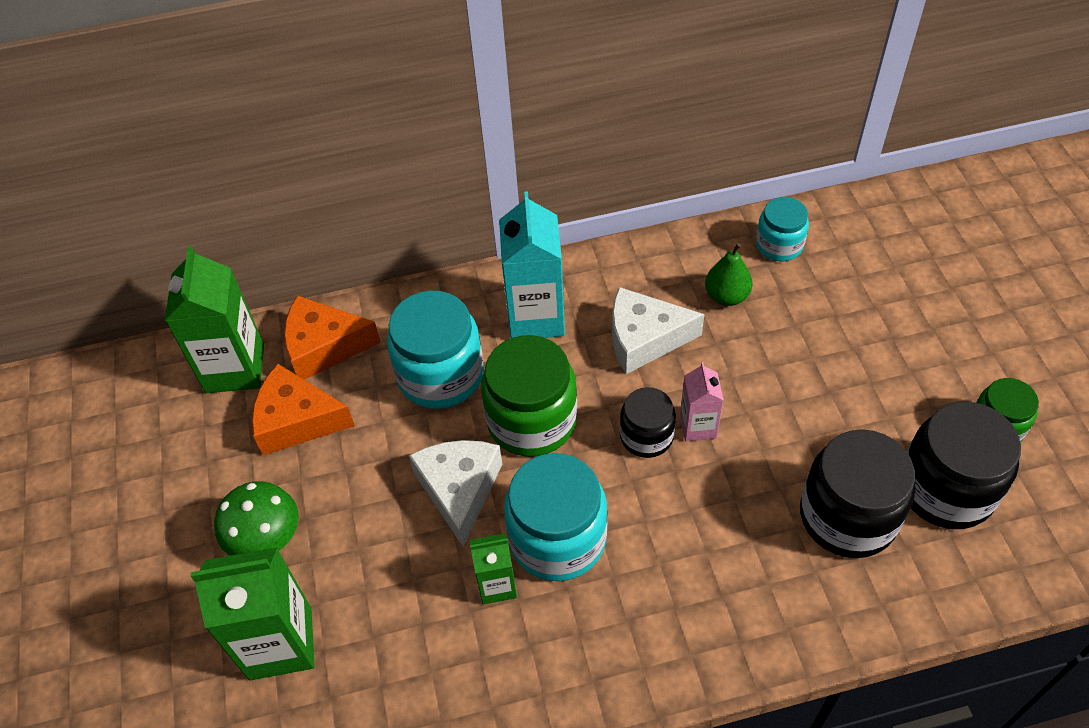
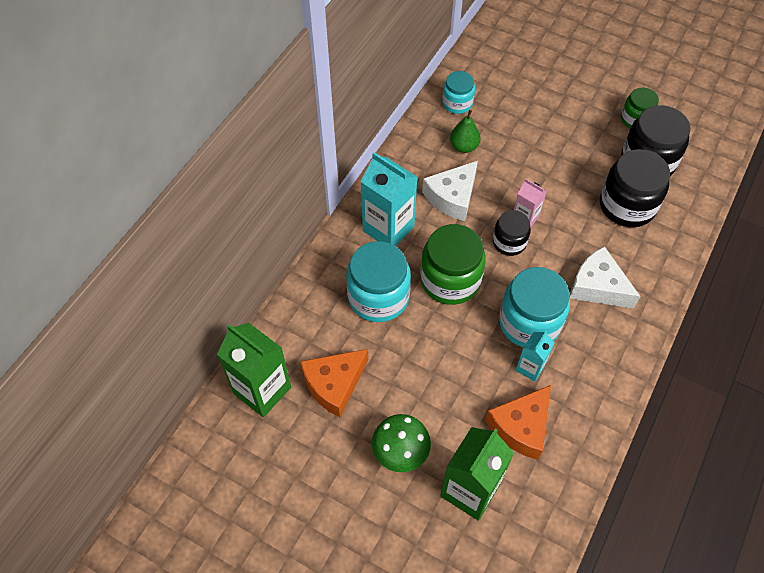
camera: 50 degrees left, 5 degrees up
(324, 346) = (297, 336): orange cheese -> orange cheese (521, 427)
(459, 490) = (459, 342): white cheese -> white cheese (597, 286)
(497, 585) = (530, 367): green carton -> turquoise carton

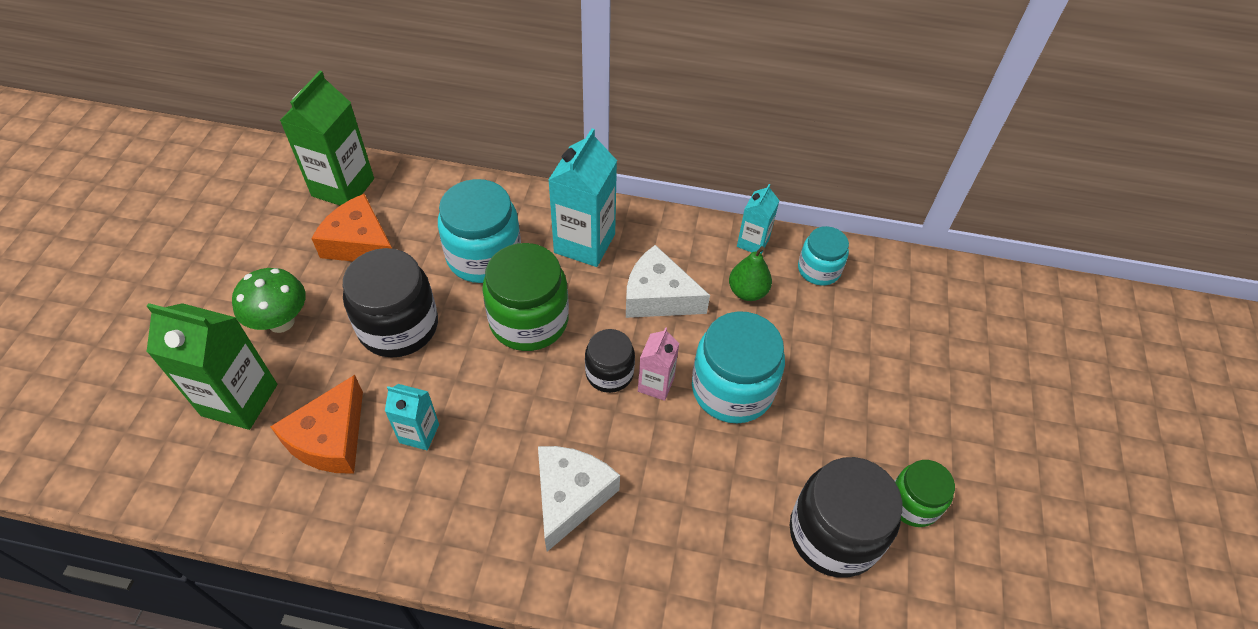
camera: 70 degrees right, 5 degrees down
(422, 130) = (753, 242): none -> turquoise carton
(521, 427) = (330, 439): orange cheese -> orange cheese turned 90 degrees counterclockwise
(529, 322) = (488, 420): turquoise jar -> turquoise jar (732, 389)
(627, 205) = (732, 515): black jar -> black jar (398, 326)

